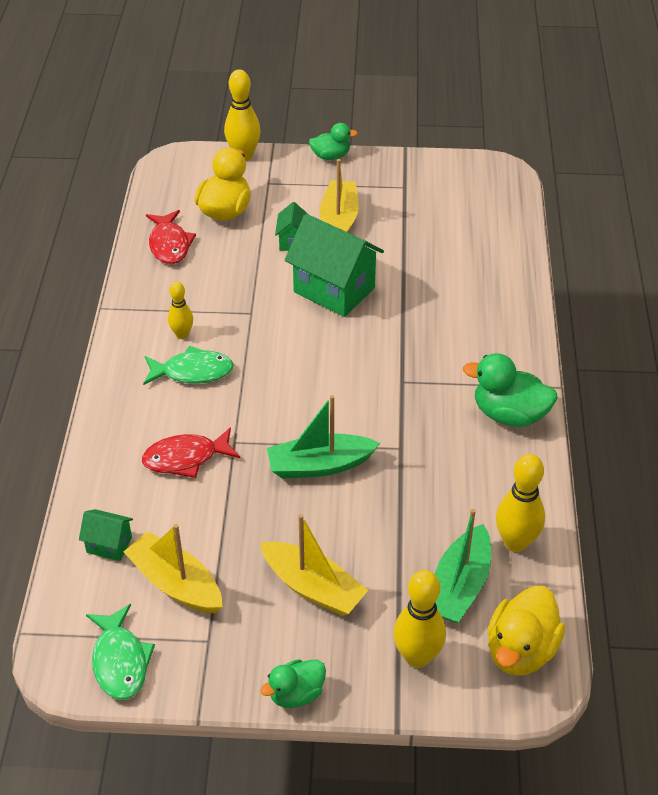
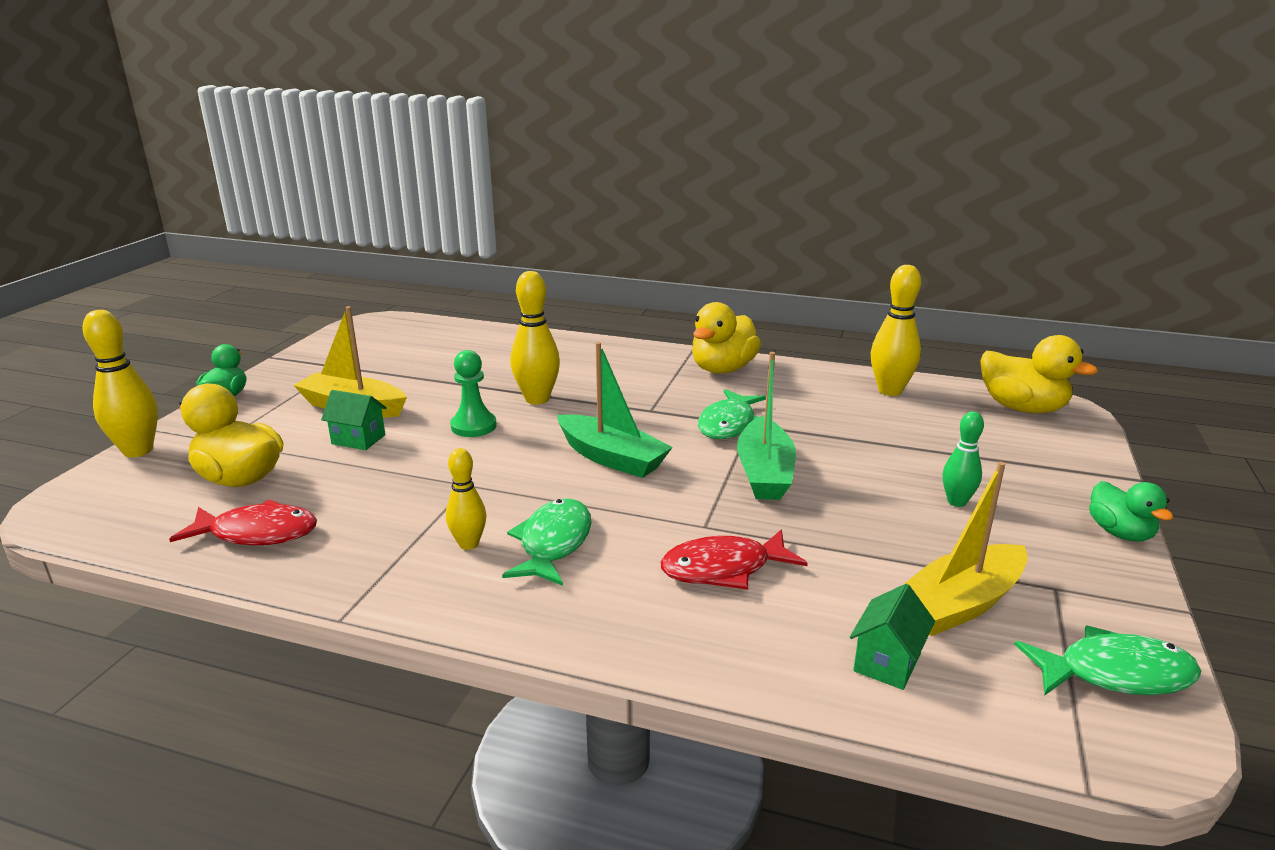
camera: 75 degrees left, 20 degrees down
(186, 458) = (724, 569): red fish -> red fish turned 75 degrees clockwise
(313, 587) = (956, 502): yellow boat -> green bowling pin
(334, 290) = (473, 426): green house -> green pawn
(395, 434) = (729, 424): none -> green fish
(417, 657) = (1044, 456): yellow bowling pin -> yellow bowling pin (537, 399)
(459, 586) = (946, 423): green boat -> green boat (611, 458)
(509, 414) = (723, 369): green duck -> yellow duck

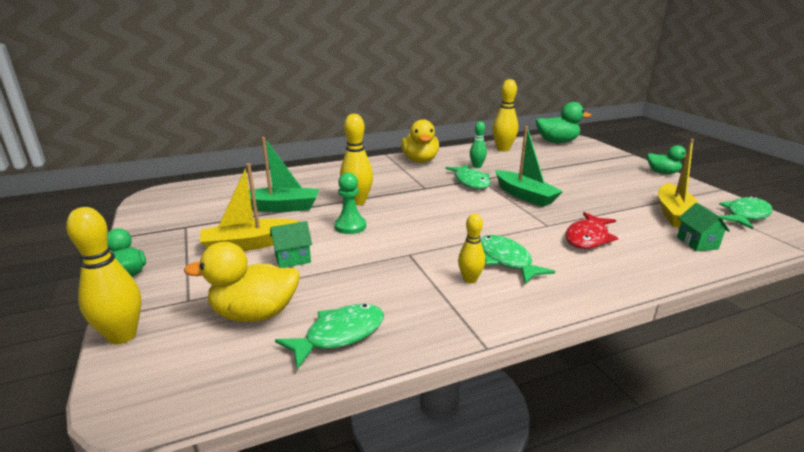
camera: 40 degrees left, 0 degrees up
(257, 533) = (339, 335): red fish -> green fish
(611, 458) = (451, 214): green boat -> green boat (281, 207)
(956, 502) = (604, 181): green bowling pin -> green bowling pin (477, 166)
(1022, 408) = (557, 142): yellow duck -> green duck

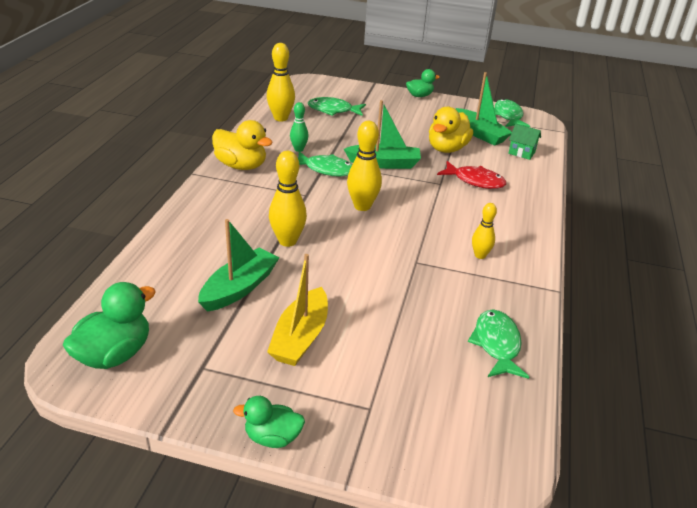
camera: 55 degrees left, 10 degrees up
(122, 336) = (395, 465): yellow bowling pin -> yellow bowling pin (362, 206)
(255, 314) = (430, 376): yellow duck -> yellow duck (447, 149)
(293, 259) = (360, 322): green house -> none
(350, 226) = (334, 267): green pawn -> none
(506, 260) = (470, 227): green fish -> green fish (333, 110)
(557, 142) = (304, 90): green duck -> green duck (114, 354)
(588, 238) = (475, 181): red fish -> red fish turned 45 degrees counterclockwise
(674, 214) = (480, 134): yellow boat -> green boat

